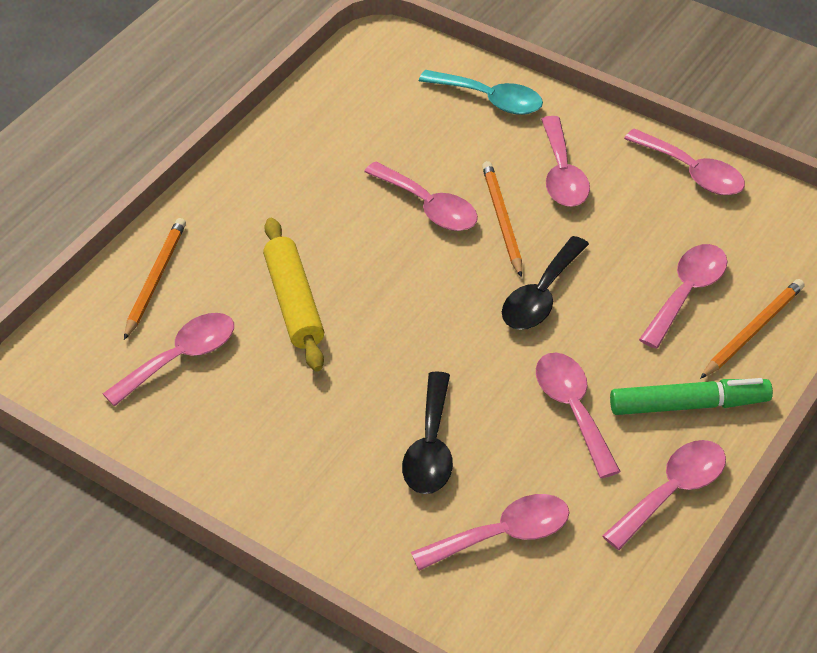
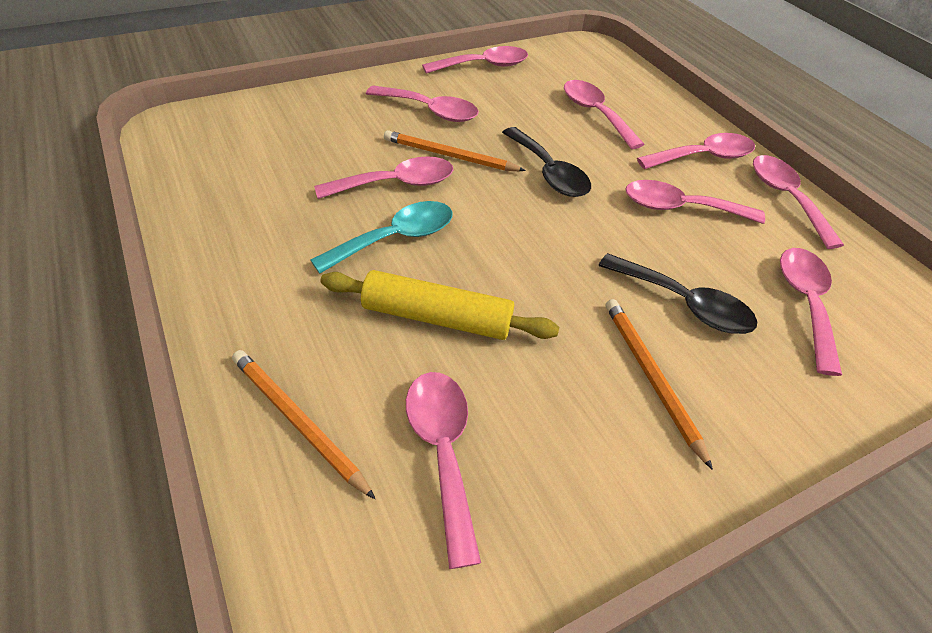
camera: 65 degrees left, 0 degrees up
(490, 99) = (313, 106): turquoise spoon -> turquoise spoon (396, 238)
(688, 405) = (703, 157): green marker -> pink spoon
(753, 330) = (648, 105): orange pencil -> orange pencil (650, 377)

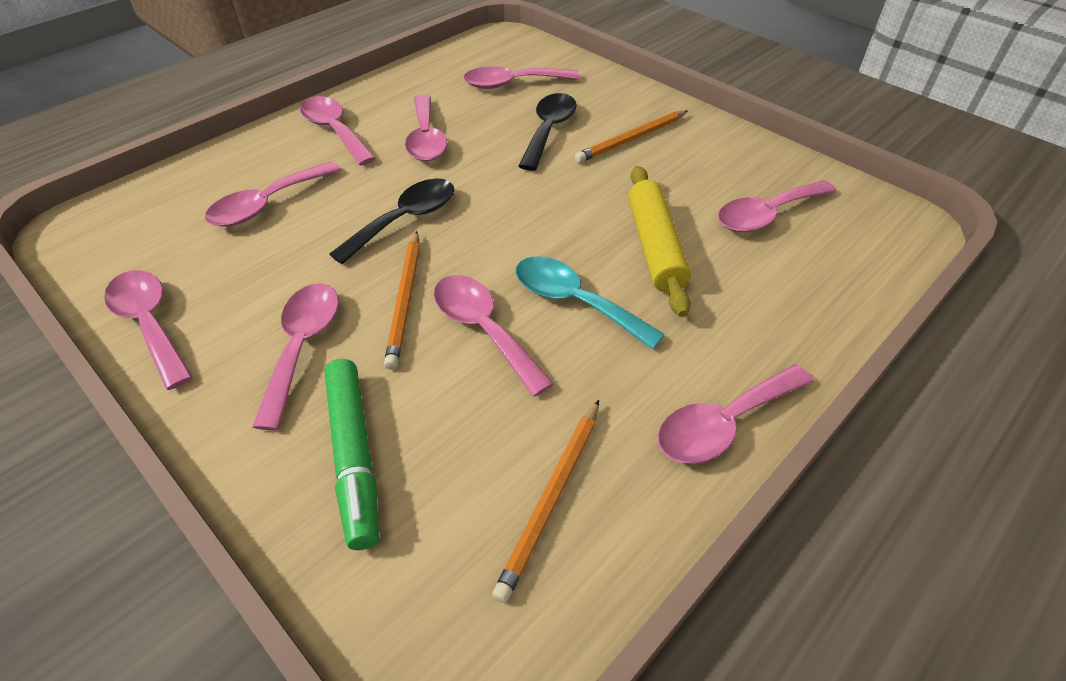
camera: 105 degrees left, 0 degrees up
(297, 421) = (811, 292): orange pencil -> orange pencil (552, 498)
(330, 117) = (354, 455): none -> green marker
(785, 198) = (383, 90): pink spoon -> pink spoon (723, 424)

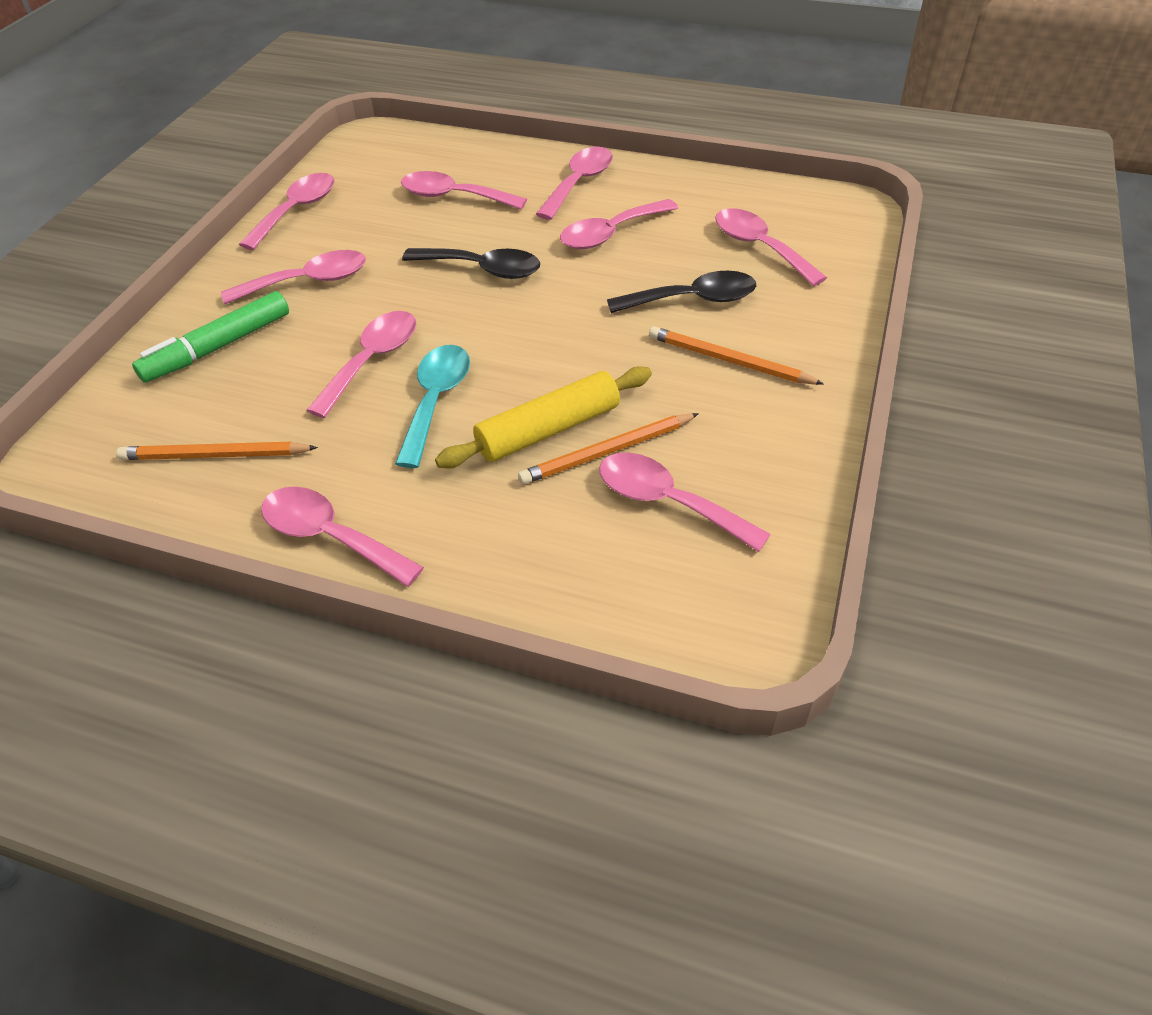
camera: 65 degrees right, 0 degrees up
(405, 300) = (383, 308): orange pencil -> orange pencil (607, 452)

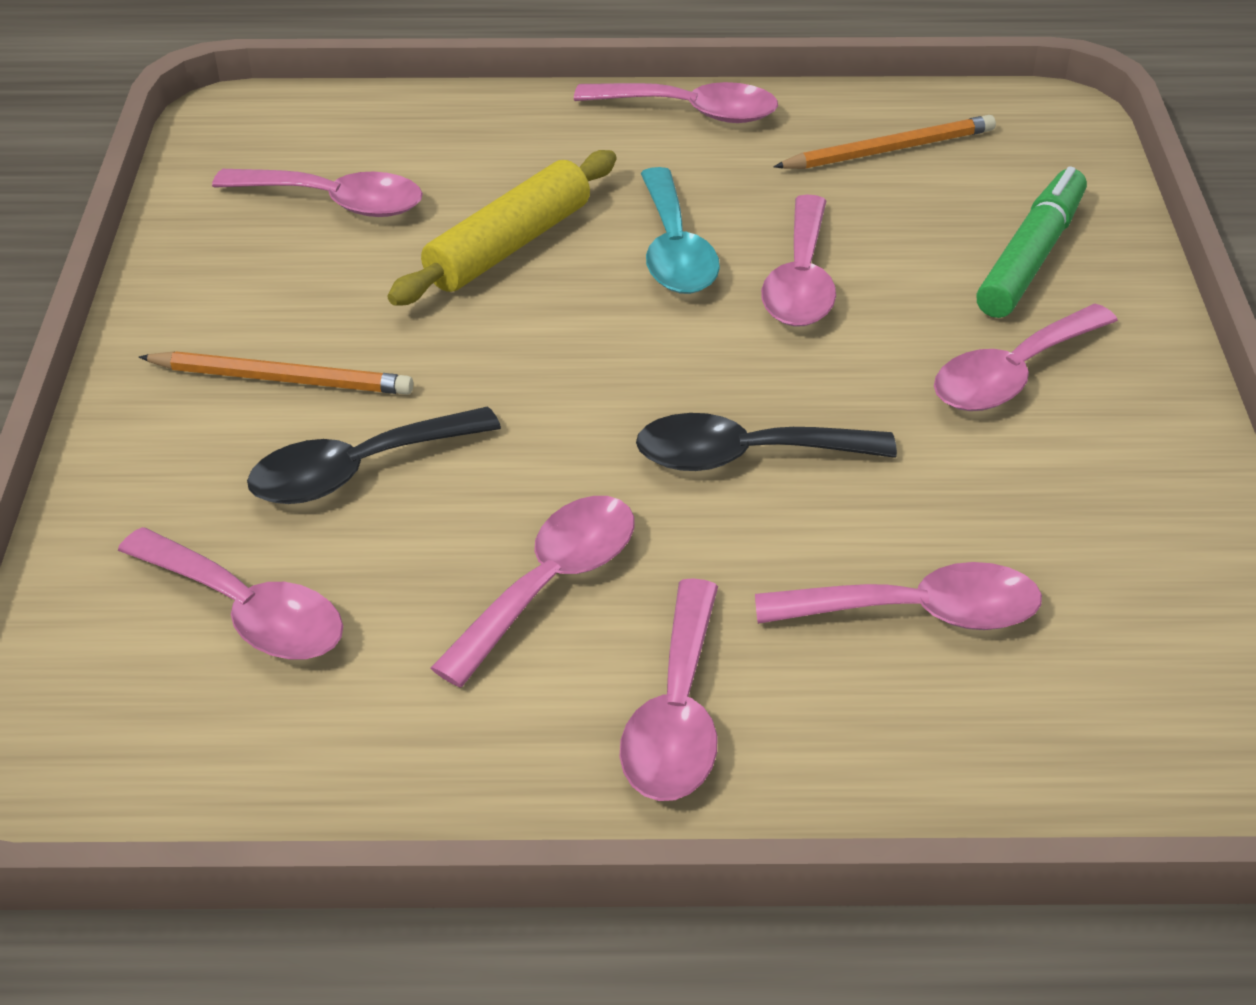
camera: 160 degrees right, 5 degrees down
(297, 211) = (1188, 509): pink spoon -> none
(607, 452) = (424, 236): orange pencil -> none

